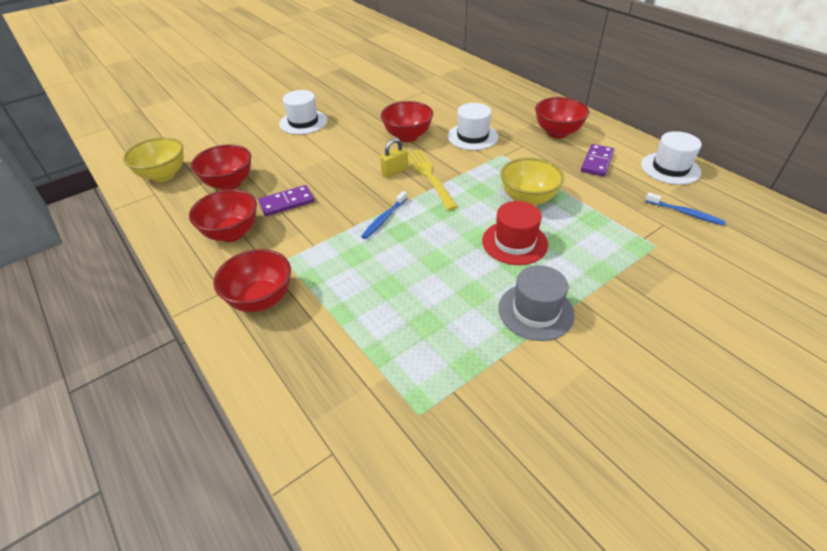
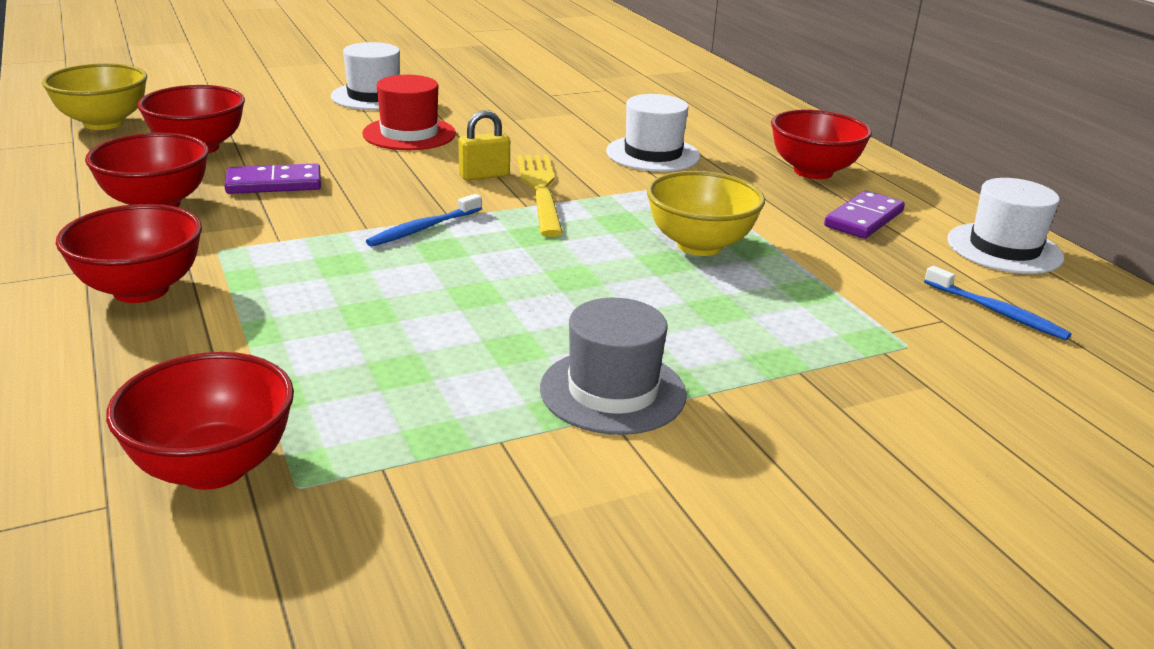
camera: 10 degrees right, 15 degrees down
(407, 136) = (538, 137): red bowl -> red bowl (213, 467)
(514, 242) = (636, 296): red hat -> red hat (409, 134)

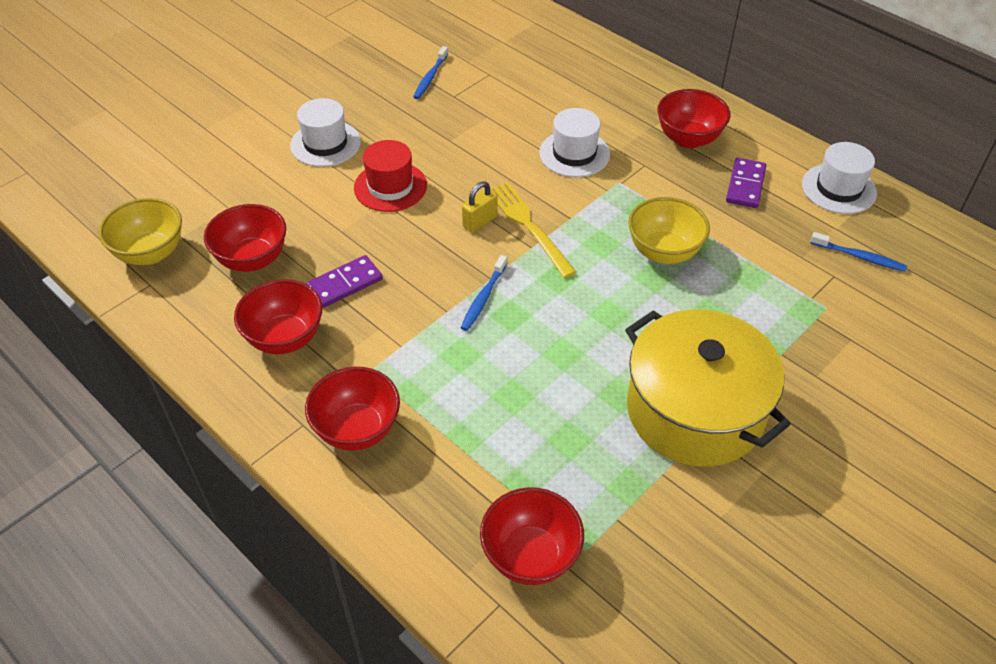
camera: 20 degrees left, 20 degrees up
(537, 80) = (430, 77): none -> blue toothbrush
(613, 391) = (695, 410): grey hat -> yellow pot

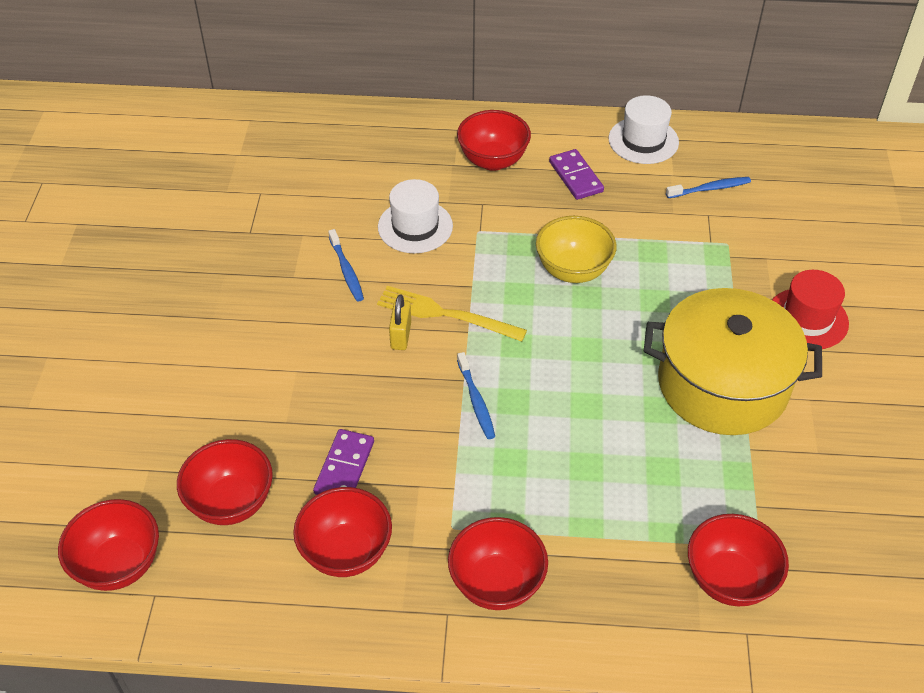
camera: 40 degrees left, 0 degrees up
(151, 253) = (119, 565): yellow bowl -> red bowl
(325, 144) = (176, 349): white hat -> none
(390, 187) = (286, 353): red hat -> red hat (807, 319)
(430, 77) = (207, 226): blue toothbrush -> blue toothbrush (346, 270)

